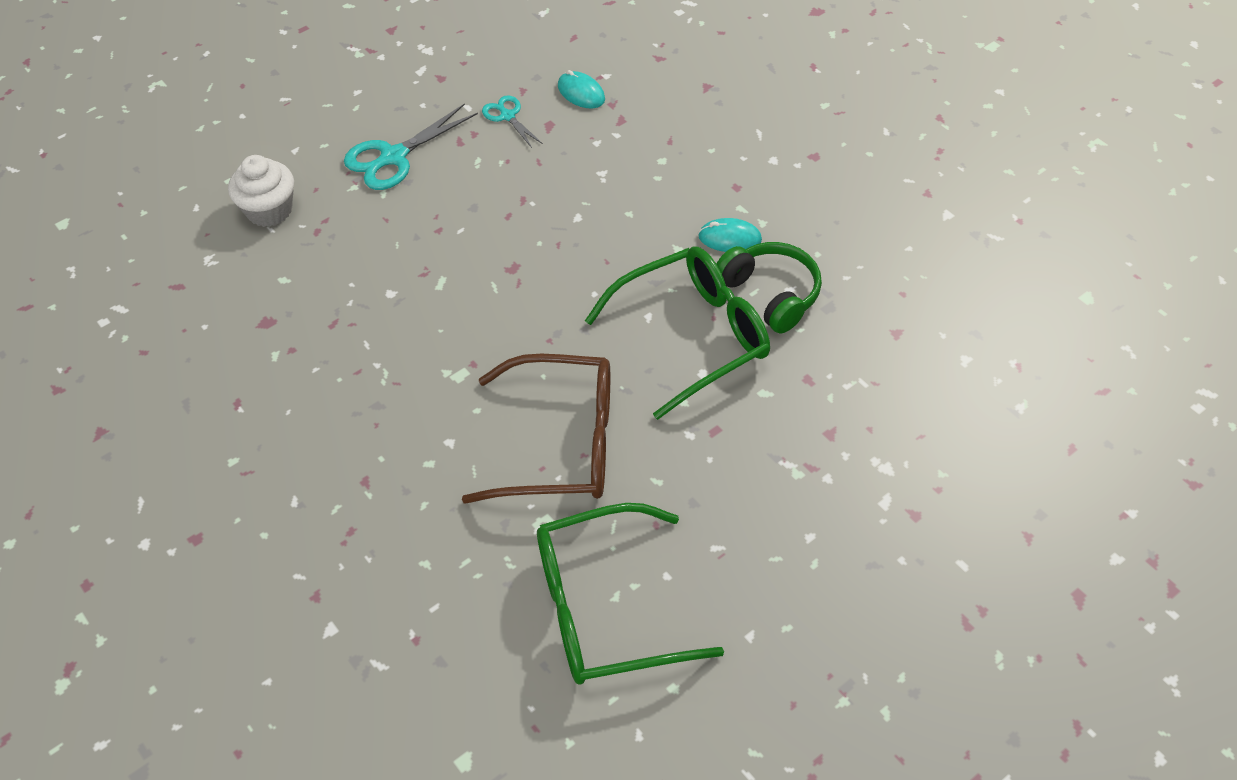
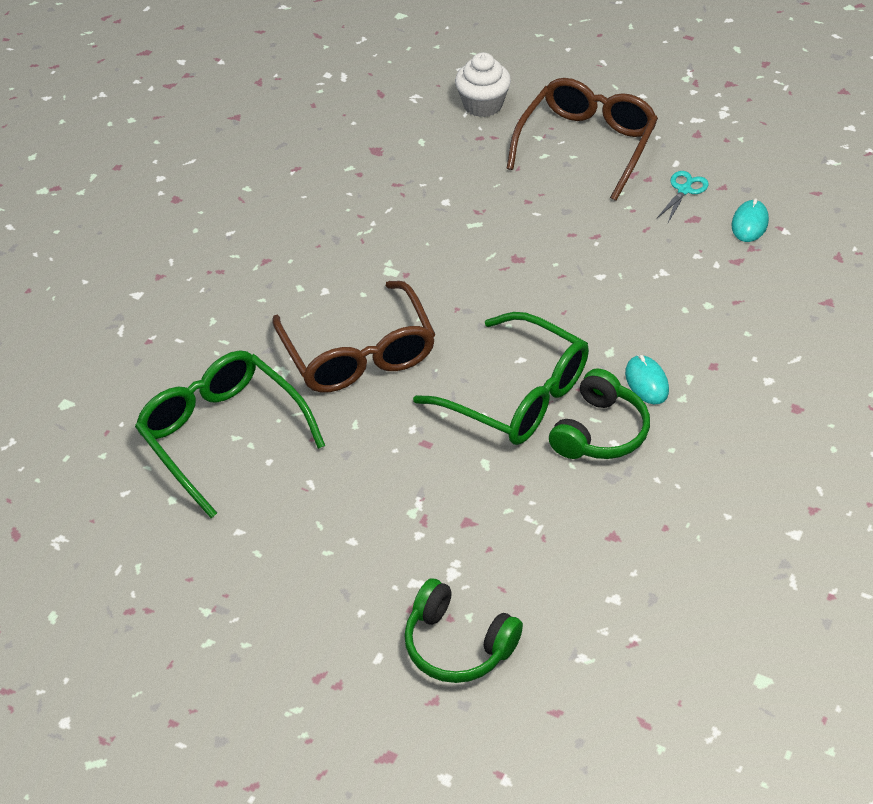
camera: 65 degrees right, 5 degrees down
(394, 157) = (586, 145): turquoise scissors -> brown glasses
(971, 494) = (458, 644): none -> green headphones

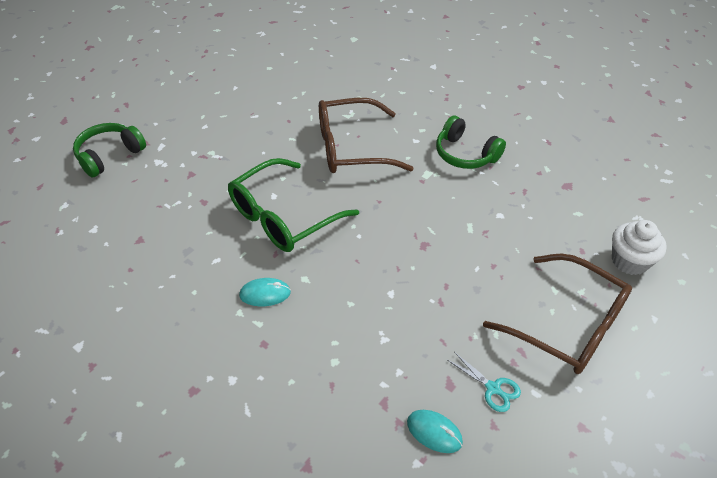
camera: 100 degrees right, 0 degrees up
(222, 435) = (307, 87): green glasses -> none
(599, 431) = (230, 254): green headphones -> green headphones (465, 154)

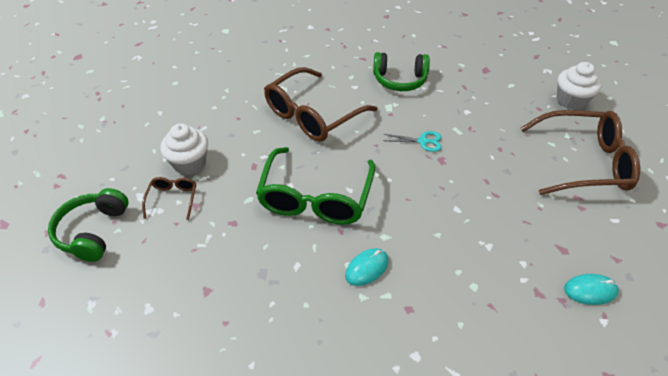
camera: 35 degrees left, 0 degrees up
(180, 160) = (173, 199): none -> brown glasses
(217, 139) = (189, 163): none -> white cupcake
(493, 388) = (589, 234): turquoise scissors -> turquoise scissors (422, 141)

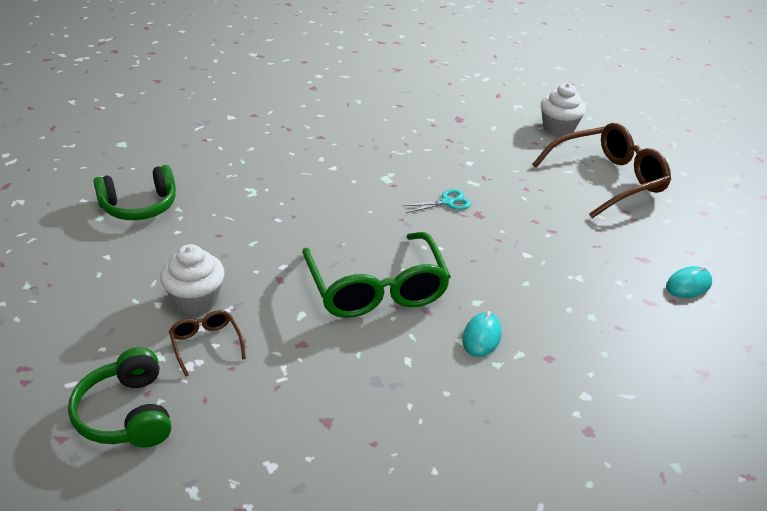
camera: 30 degrees left, 10 degrees down
(312, 115) = (307, 208): brown glasses -> none
(400, 80) = (378, 149): green headphones -> green headphones (139, 206)

